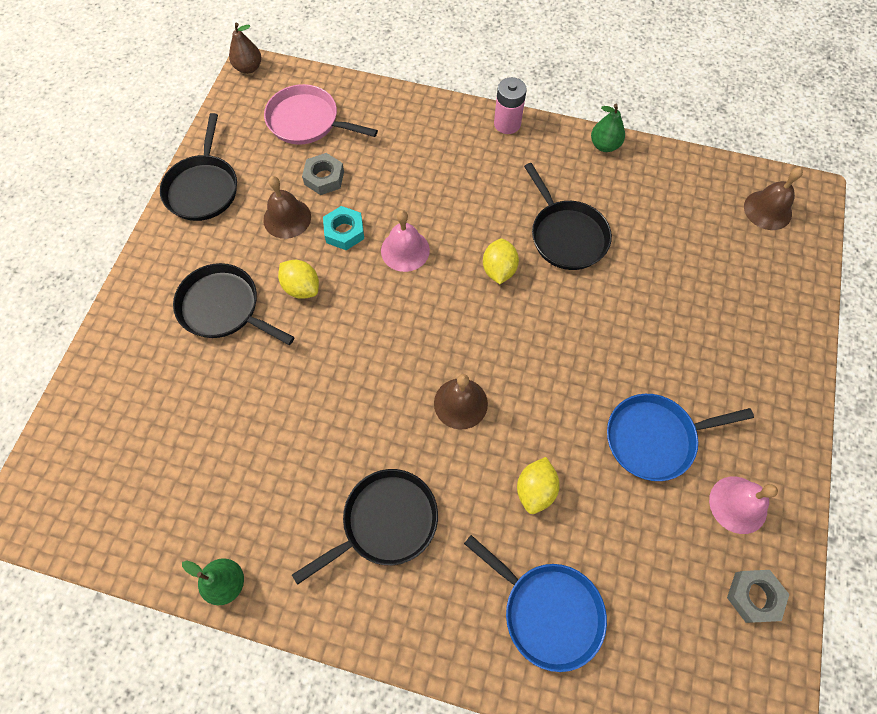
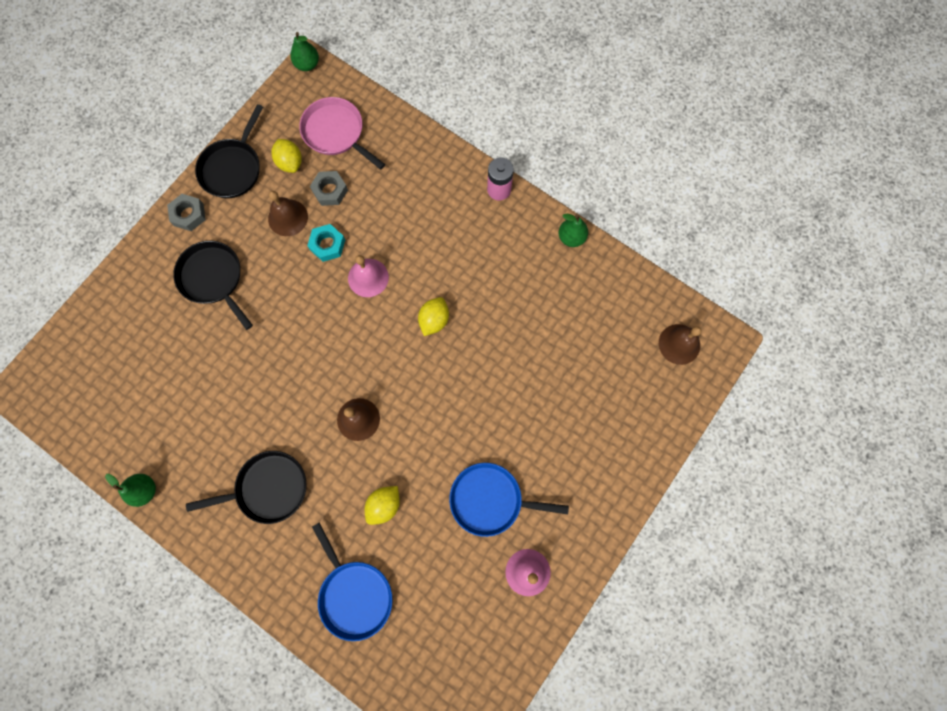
camera: 20 degrees right, 10 degrees up
(249, 68) = (307, 65): brown pear -> green pear
(302, 287) = (277, 282): yellow lemon -> yellow lemon (290, 163)
(566, 236) = (501, 309): black pan -> none
(754, 596) = (505, 640): grey nut -> grey nut (189, 214)

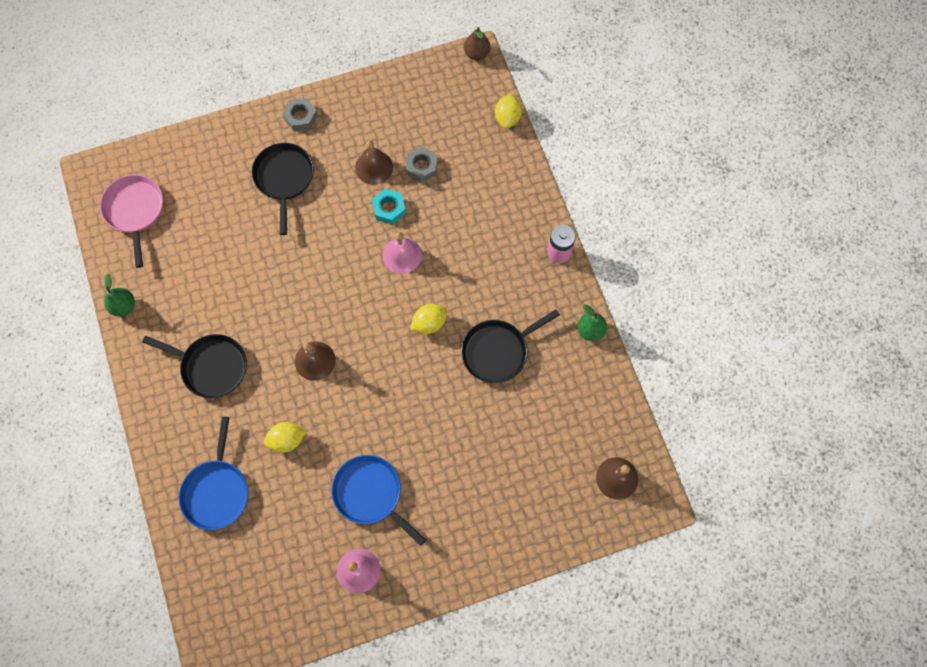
camera: 35 degrees right, 5 degrees down
(233, 168) = (359, 101): black pan -> black pan (498, 351)
(290, 163) = (407, 124): yellow lemon -> yellow lemon (507, 118)
(307, 65) = (476, 54): green pear -> brown pear
(336, 133) = (460, 123): pink pan -> pink pan (135, 211)

